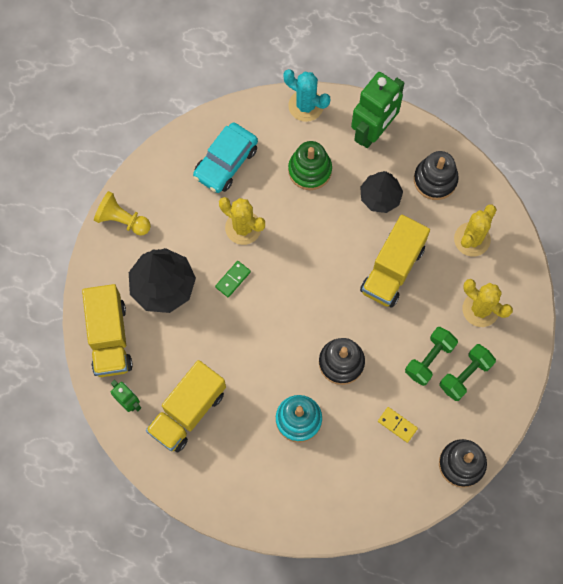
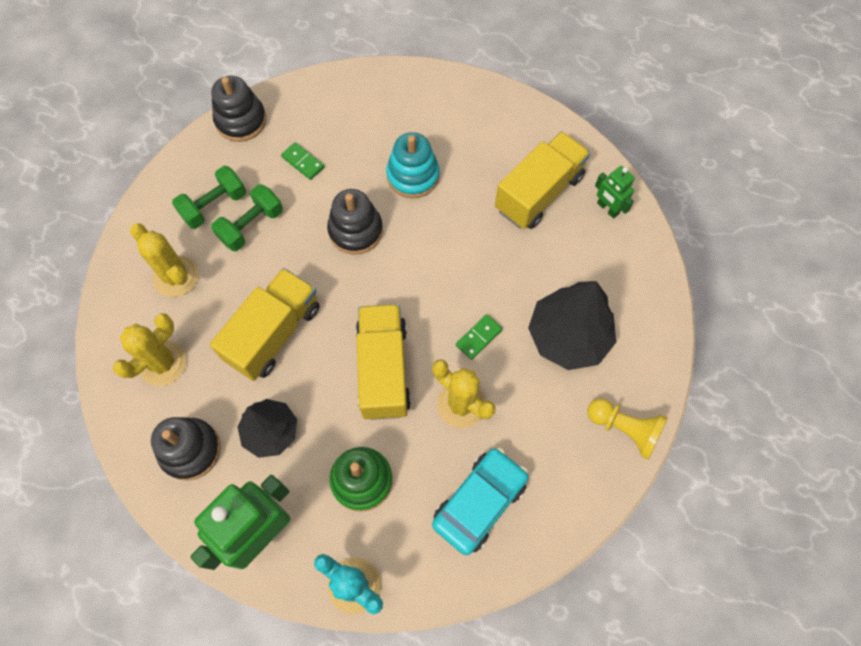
camera: 175 degrees left, 5 degrees down
(109, 338) = (633, 280): yellow truck -> yellow truck (383, 369)
(397, 425) = (303, 162): yellow domino -> green domino

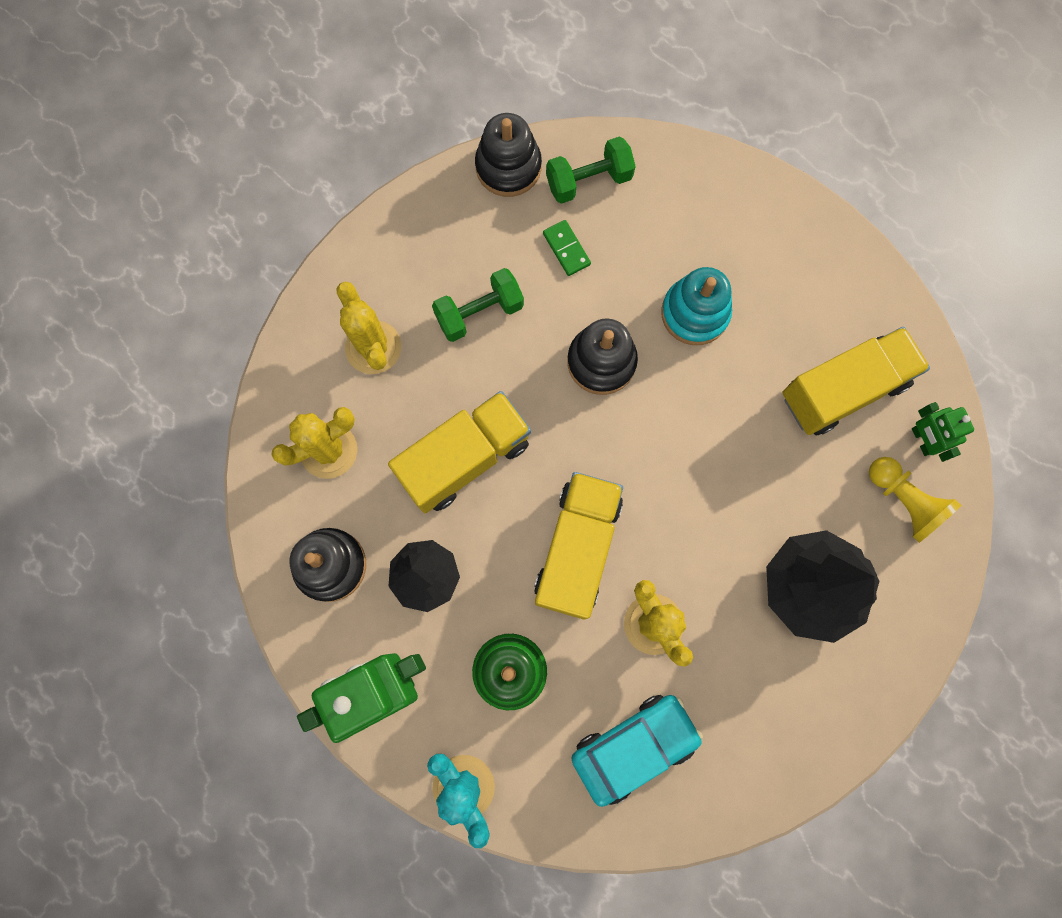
camera: 20 degrees right, 10 degrees up
(214, 206) = (443, 271): green dumbbell -> green dumbbell (588, 181)
(478, 337) = (702, 550): green domino -> none
(624, 429) = (835, 724): yellow pawn -> yellow pawn (904, 501)

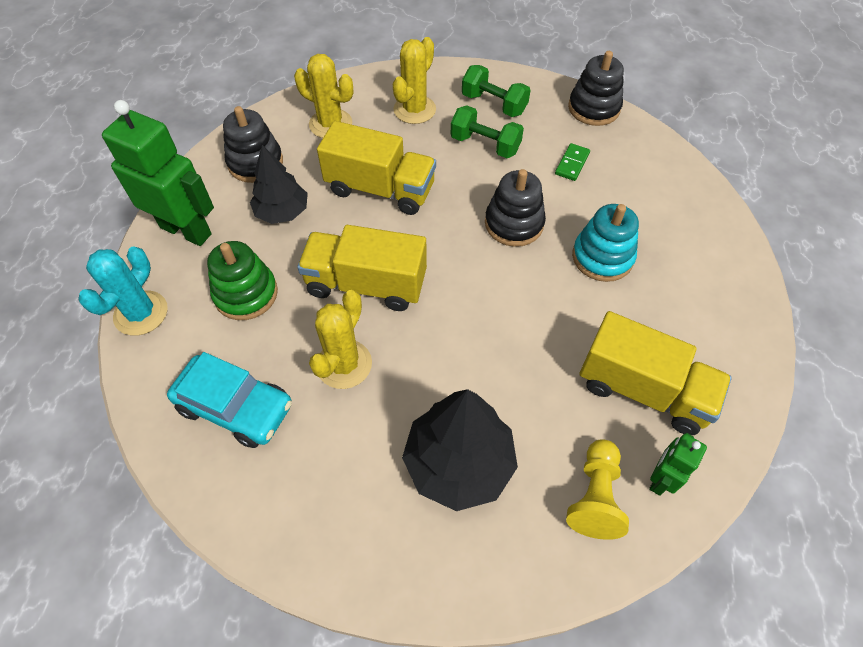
camera: 55 degrees right, 20 degrees down
(577, 549) = (366, 284): yellow truck -> yellow truck turned 150 degrees counterclockwise
(588, 181) = (630, 150): green dumbbell -> green dumbbell (494, 104)

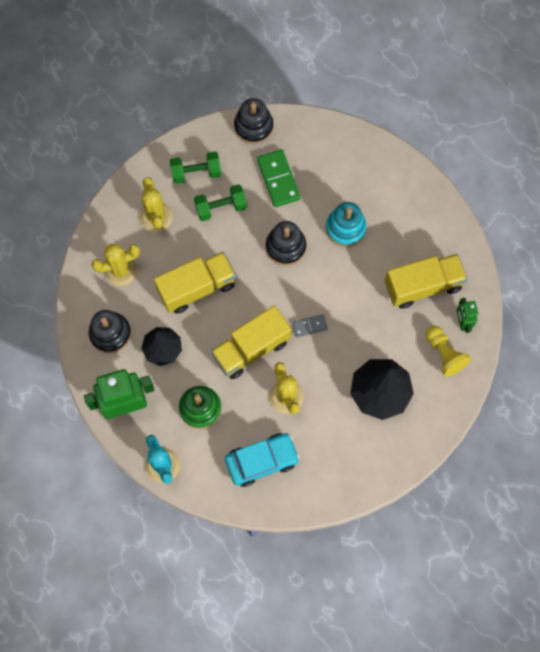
camera: 45 degrees left, 15 degrees up
(454, 316) = (309, 326): none -> grey domino
(572, 163) = (278, 179): green domino -> green domino, size x1.78

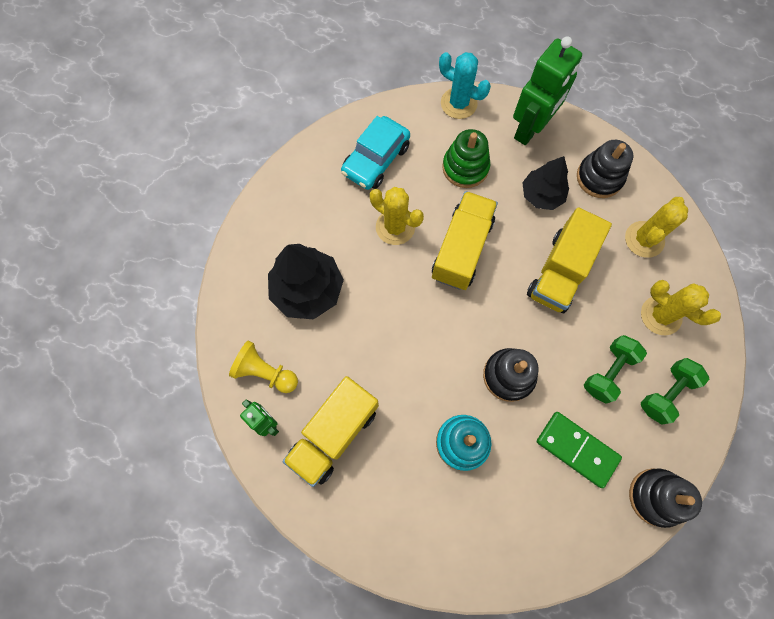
camera: 145 degrees right, 0 degrees up
(309, 326) = (422, 308): grey domino -> none

